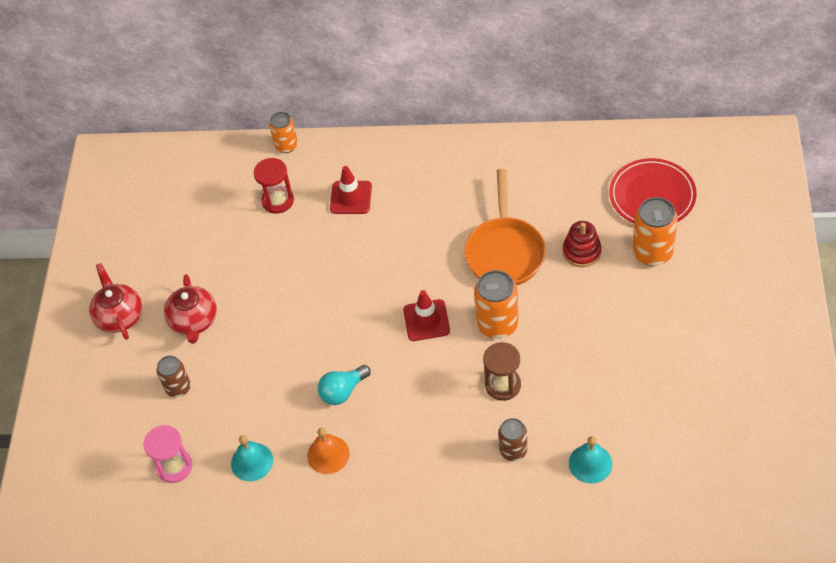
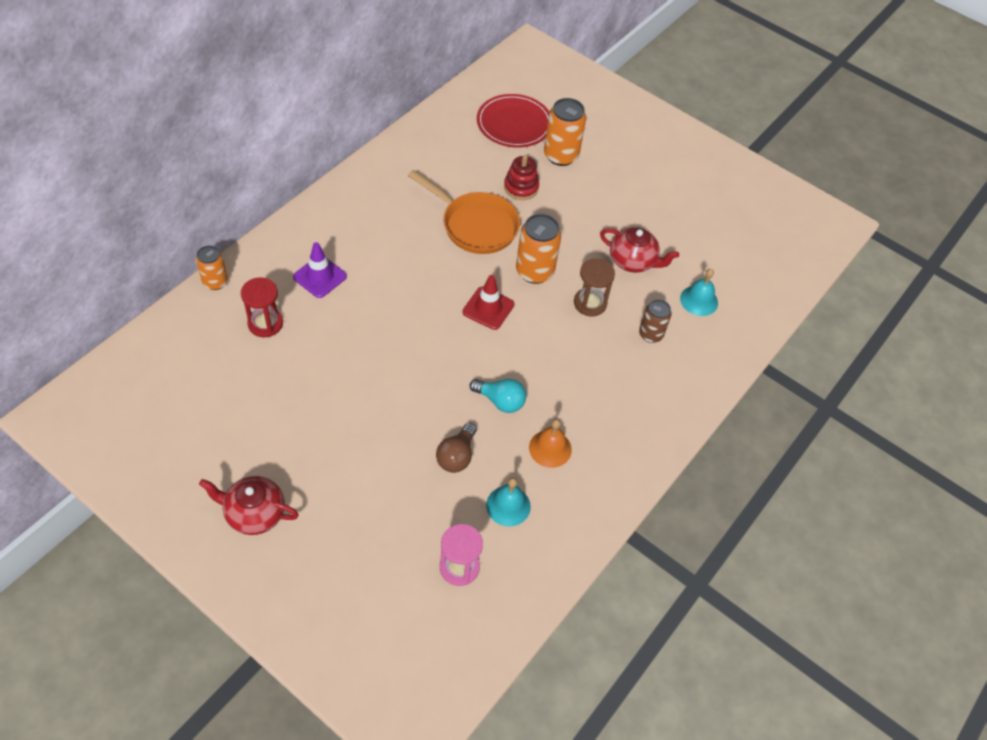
camera: 65 degrees left, 0 degrees up
(178, 388) = (381, 514): brown can -> none
(194, 321) = (323, 459): red teapot -> red teapot (633, 261)
(267, 398) = (456, 456): none -> brown light bulb
(343, 391) = (500, 401): turquoise light bulb -> turquoise light bulb turned 60 degrees counterclockwise
(351, 197) = (320, 277): red traffic cone -> purple traffic cone

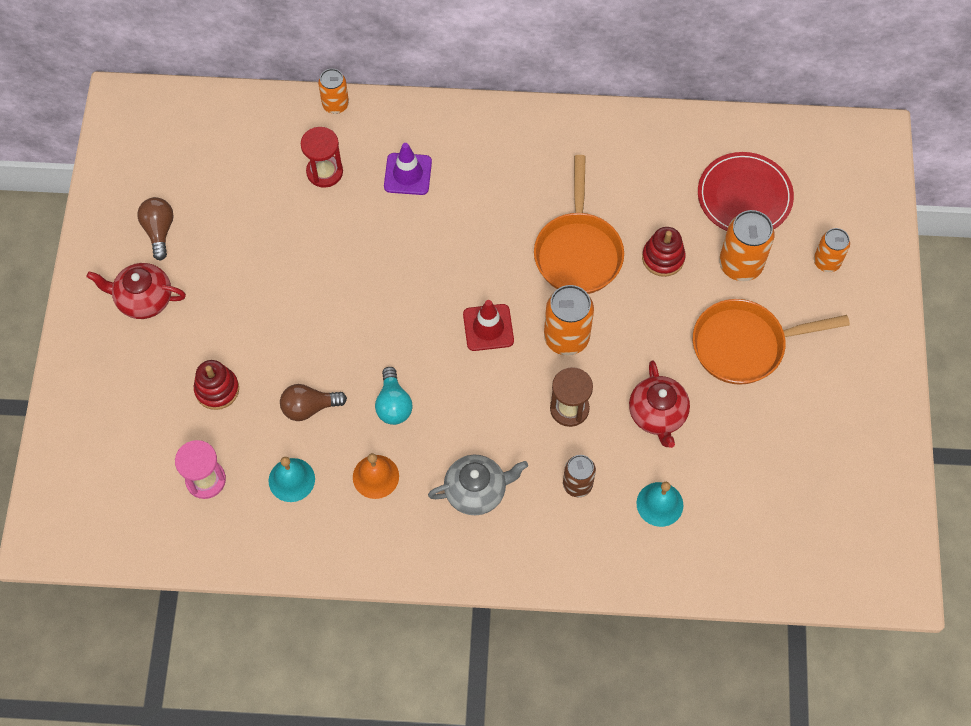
camera: 60 degrees right, 10 degrees up
(202, 464) = (159, 231): none -> brown light bulb
(254, 513) = (144, 299): red teapot -> red teapot turned 60 degrees counterclockwise
(386, 510) = (217, 389): none -> red stacking toy
(595, 118) = (826, 262): none -> orange can
(611, 394) = (476, 491): none -> grey teapot
(619, 189) = (744, 345): none -> orange pan

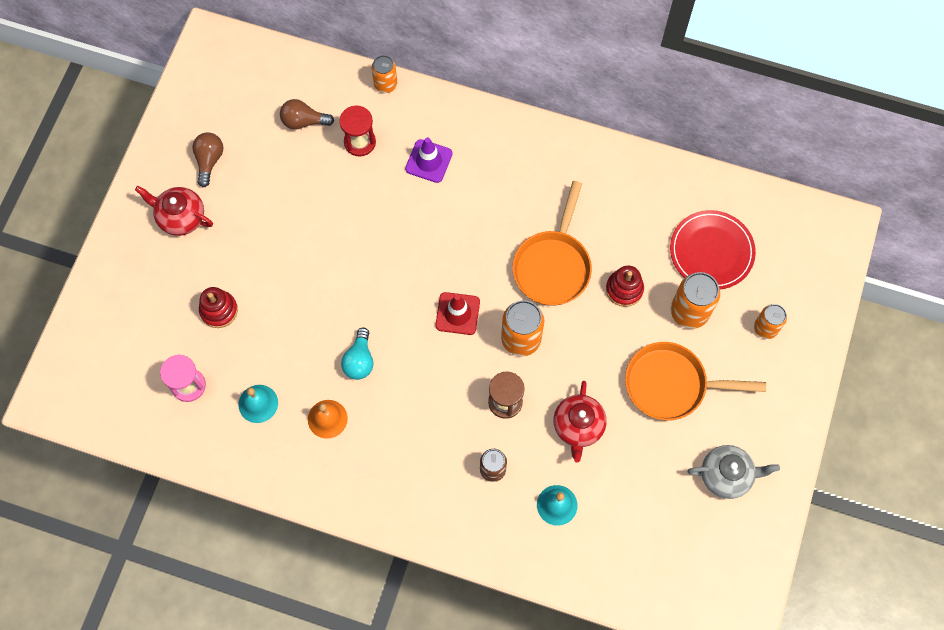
camera: 15 degrees right, 5 degrees up
(309, 407) = (289, 345): brown light bulb -> brown light bulb (304, 121)
(476, 491) = (407, 453): grey teapot -> grey teapot (726, 475)

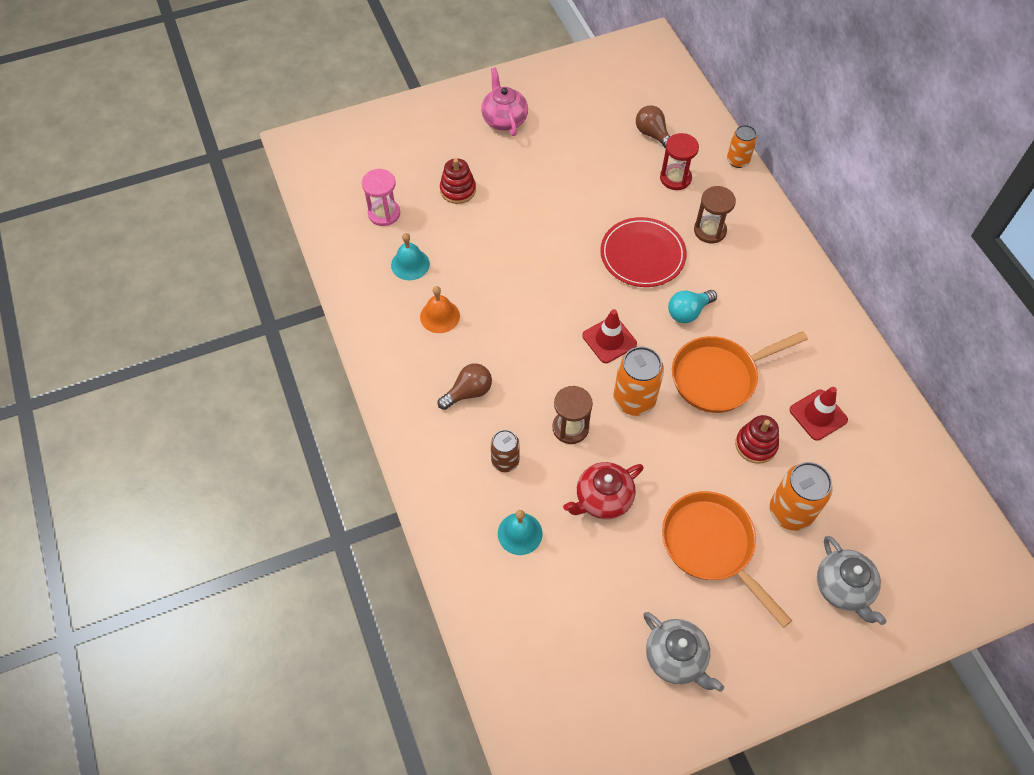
camera: 50 degrees right, 10 degrees down
(181, 217) = (504, 119): red teapot -> pink teapot
(209, 161) = (563, 104): brown light bulb -> brown light bulb (468, 392)
(359, 360) = (506, 303): turquoise light bulb -> turquoise light bulb (688, 312)
(429, 161) = (710, 230): purple traffic cone -> brown hourglass
(637, 228) = (818, 415): none -> red traffic cone
(711, 251) = (862, 488): red plate -> red plate (642, 254)
(765, 328) = (843, 588): orange can -> grey teapot

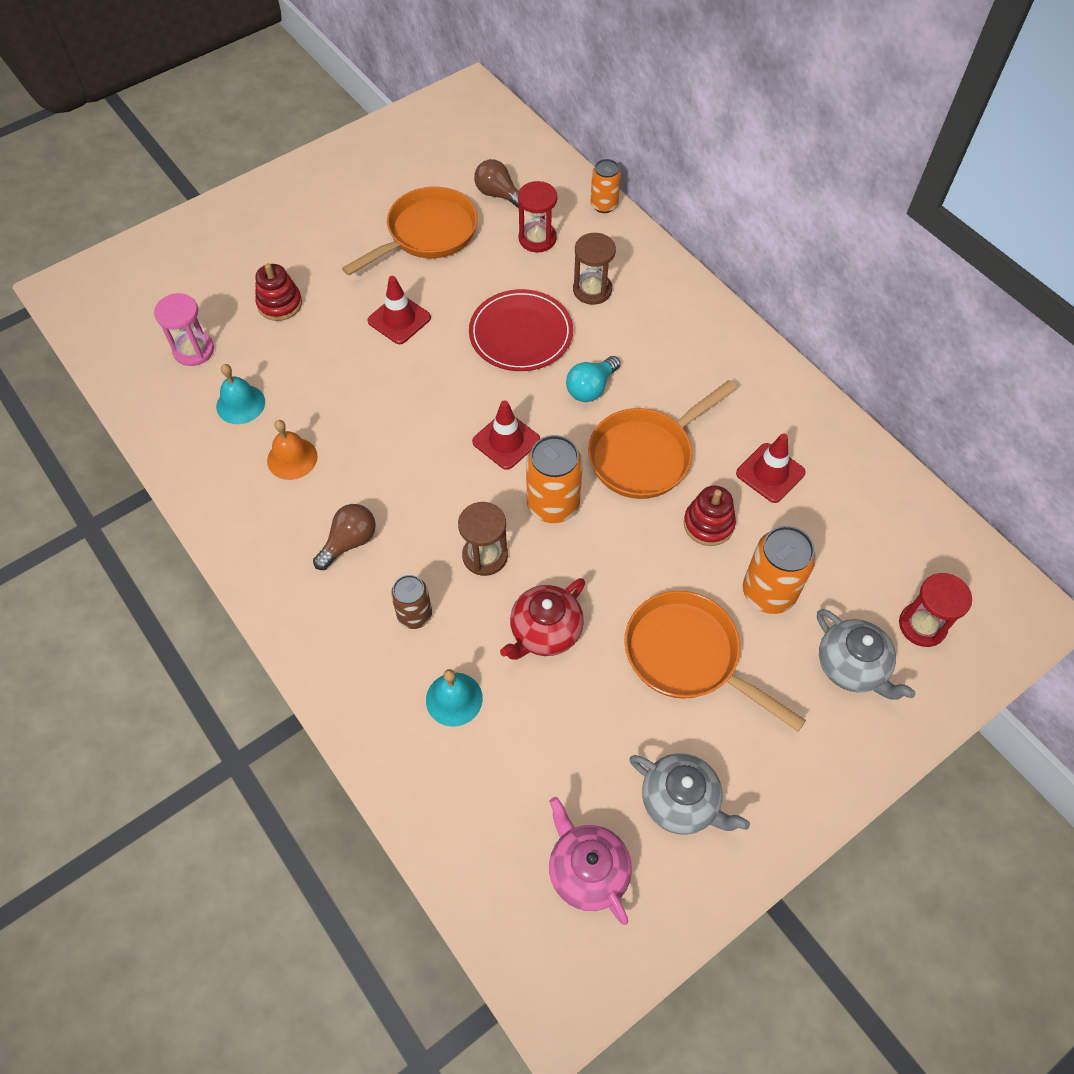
camera: 15 degrees left, 0 degrees up
(504, 119) = (317, 211): pink teapot -> pink teapot (587, 870)
(548, 222) = (399, 319): none -> red traffic cone
(587, 156) = (427, 234): none -> orange pan
(911, 569) = (922, 625): none -> red hourglass

